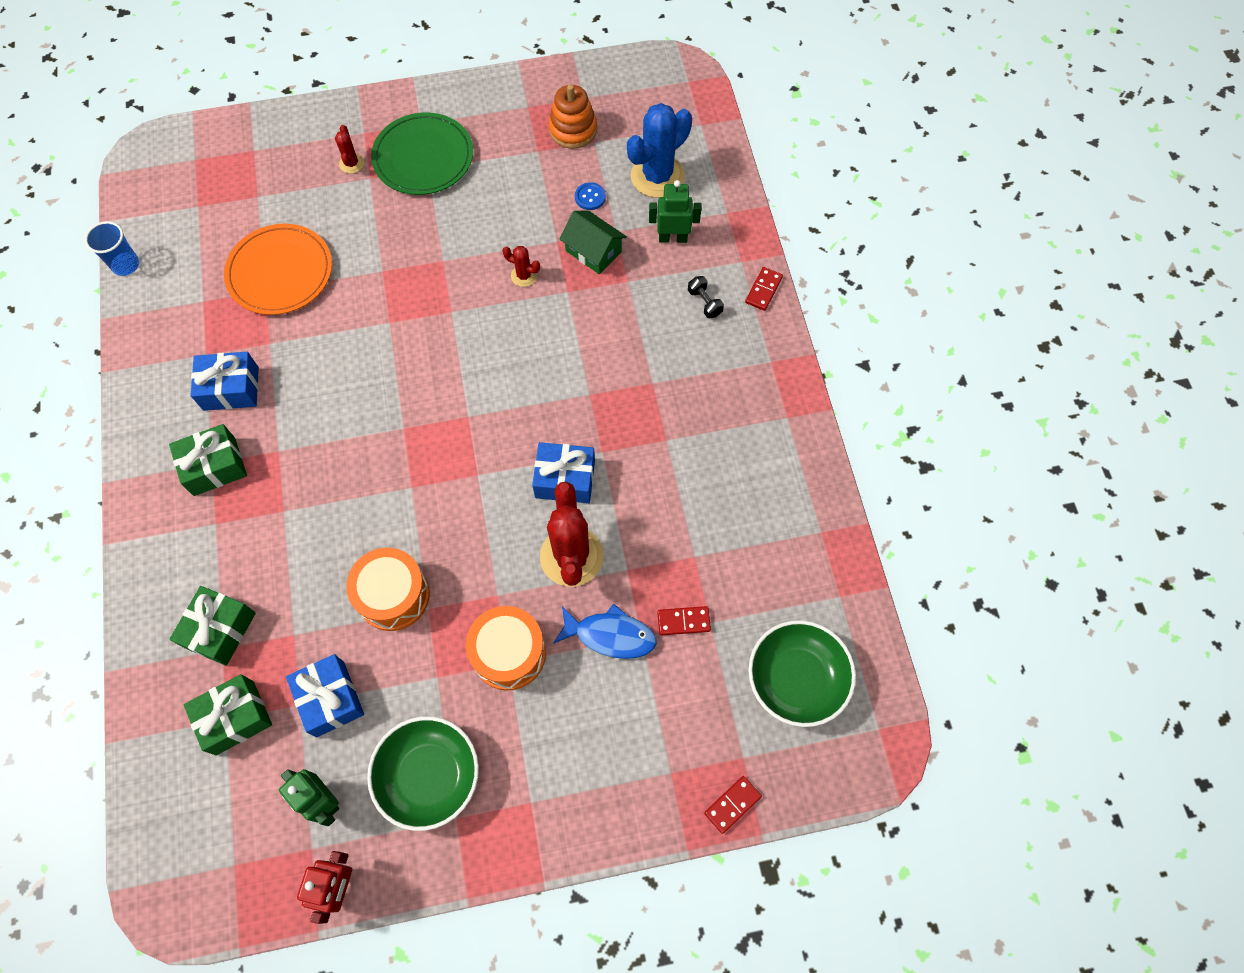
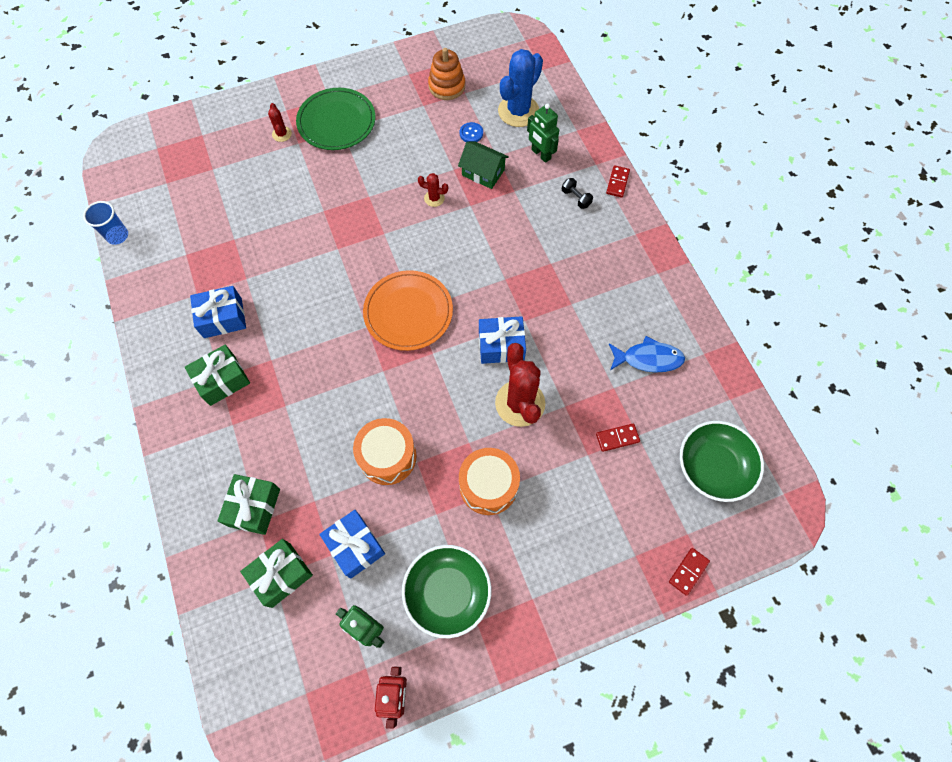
camera: 10 degrees left, 0 degrees up
(280, 272) = (243, 223): orange plate -> orange plate (408, 312)
(610, 635) = (564, 458): blue fish -> blue fish (648, 359)
(673, 238) = (540, 154): green robot -> green robot turned 120 degrees counterclockwise

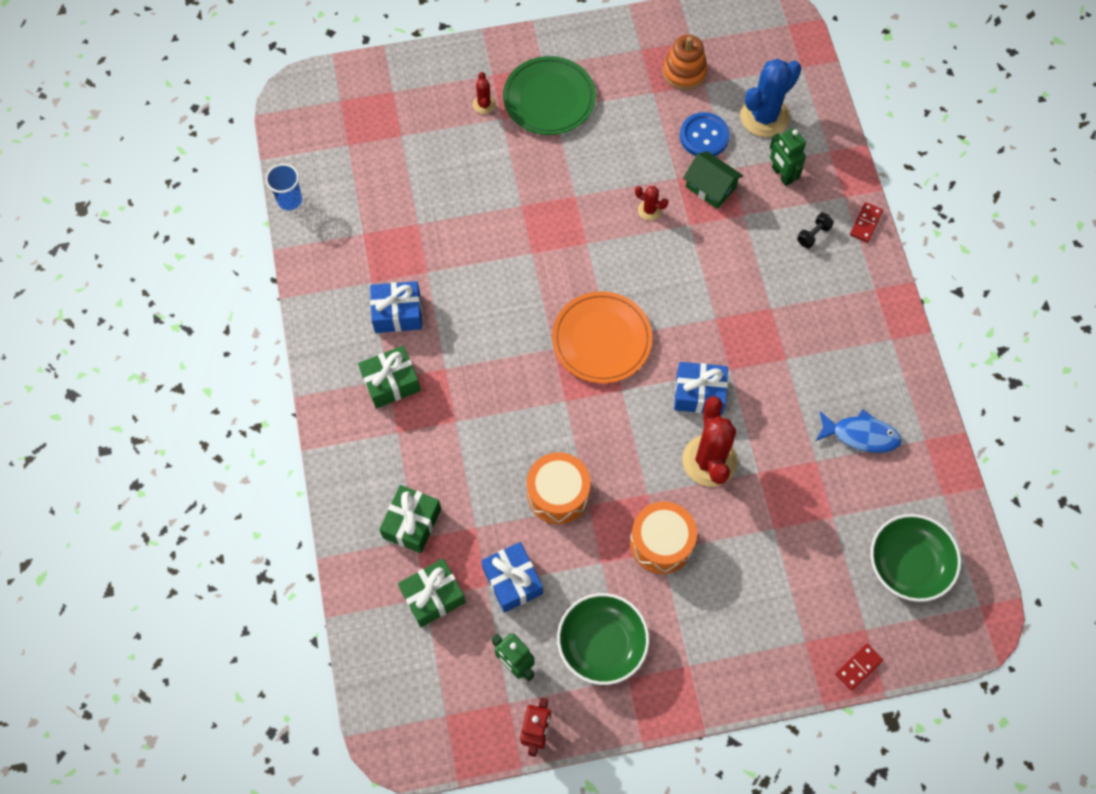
camera: 10 degrees right, 0 degrees up
(471, 133) = (704, 136): blue button -> blue button, size x1.75
(576, 198) = (813, 235): black dumbbell -> black dumbbell turned 75 degrees clockwise
(617, 438) = (809, 516): red domino -> none

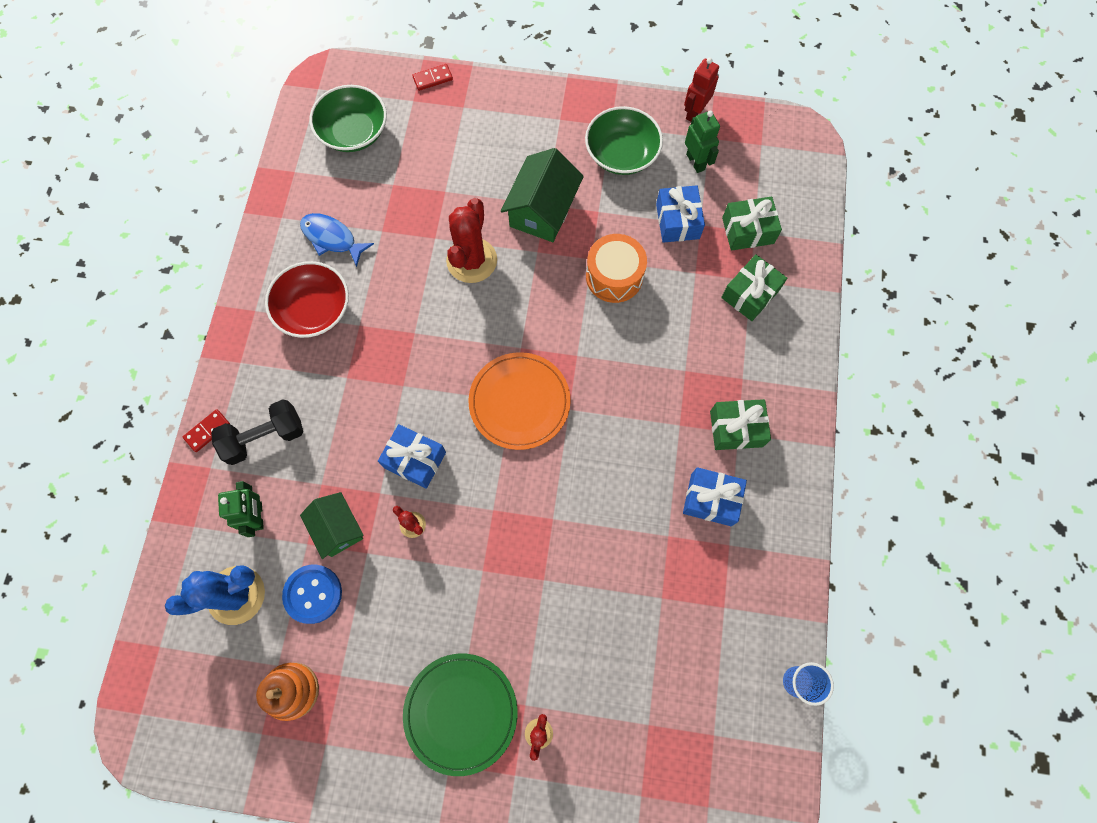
camera: 160 degrees left, 5 degrees up
(661, 543) = (542, 210): orange drum -> green house
(699, 394) = (453, 320): blue gift -> blue gift (415, 460)
(813, 235) = (264, 437): black dumbbell -> black dumbbell, size x1.99
(836, 359) = (314, 309): none -> red bowl

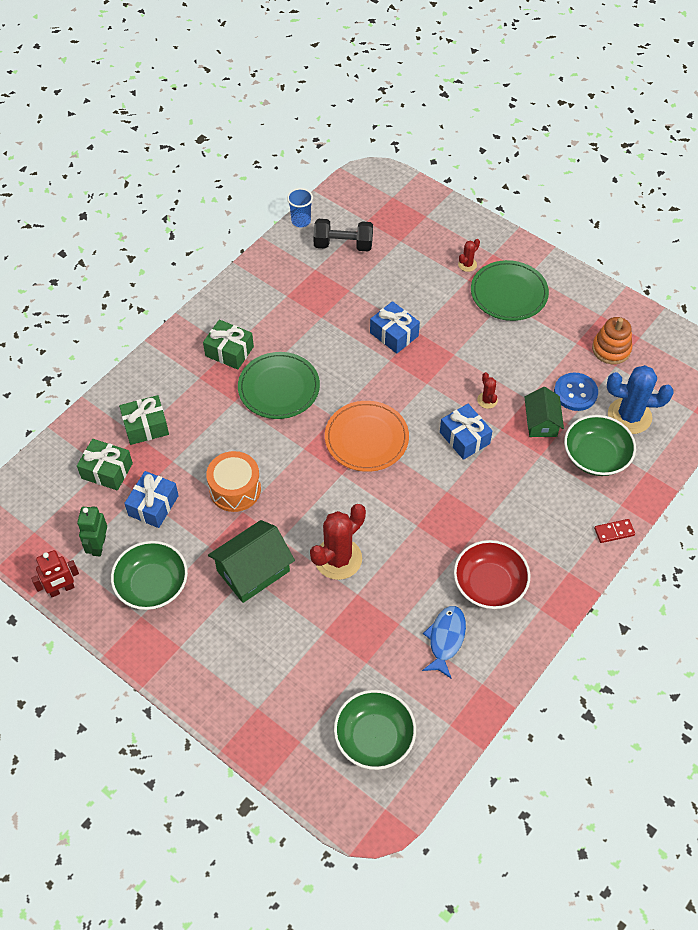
camera: 150 degrees left, 15 degrees down
(258, 516) = (596, 456): green robot -> green bowl
(264, 437) = (570, 506): black dumbbell -> black dumbbell (343, 245)
(332, 238) = (445, 639): blue fish -> blue fish turned 135 degrees counterclockwise
(433, 79) = (267, 756): red domino -> none
(650, 412) = (279, 388): none -> green plate
(711, 499) = (278, 322): blue gift -> blue gift (394, 334)

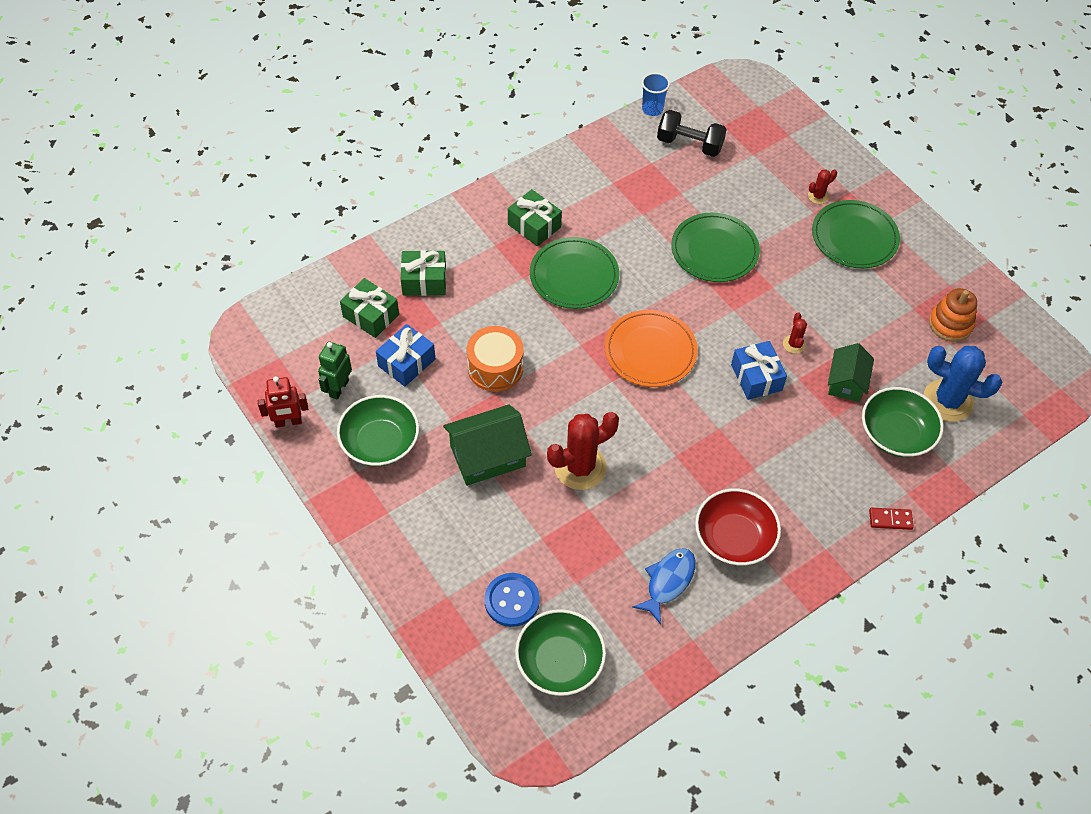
camera: 15 degrees right, 0 degrees up
(394, 334) = (714, 250): blue gift -> green plate
(575, 393) = (895, 361): blue button -> blue button (512, 601)

